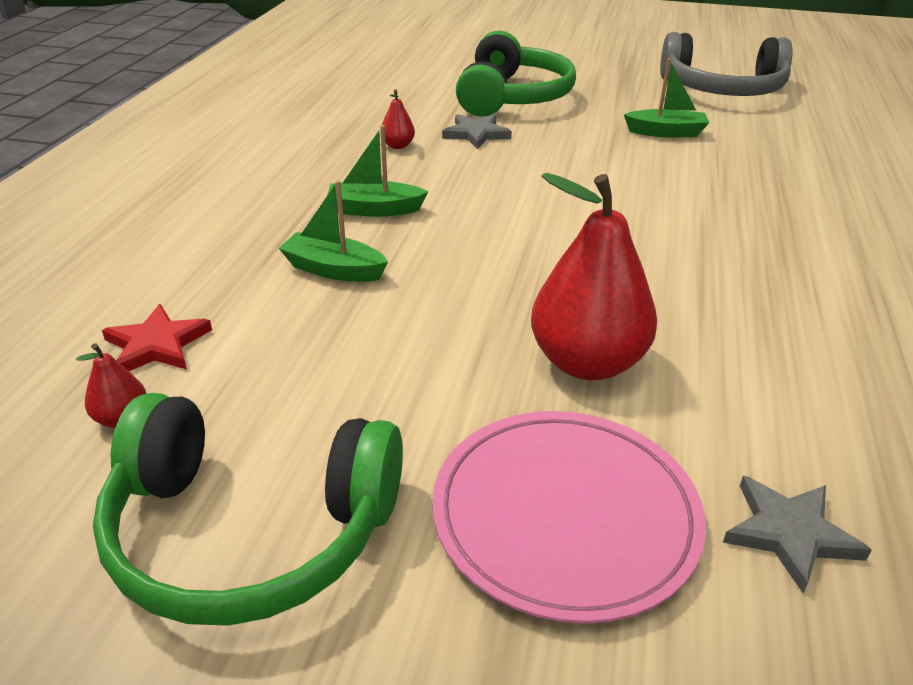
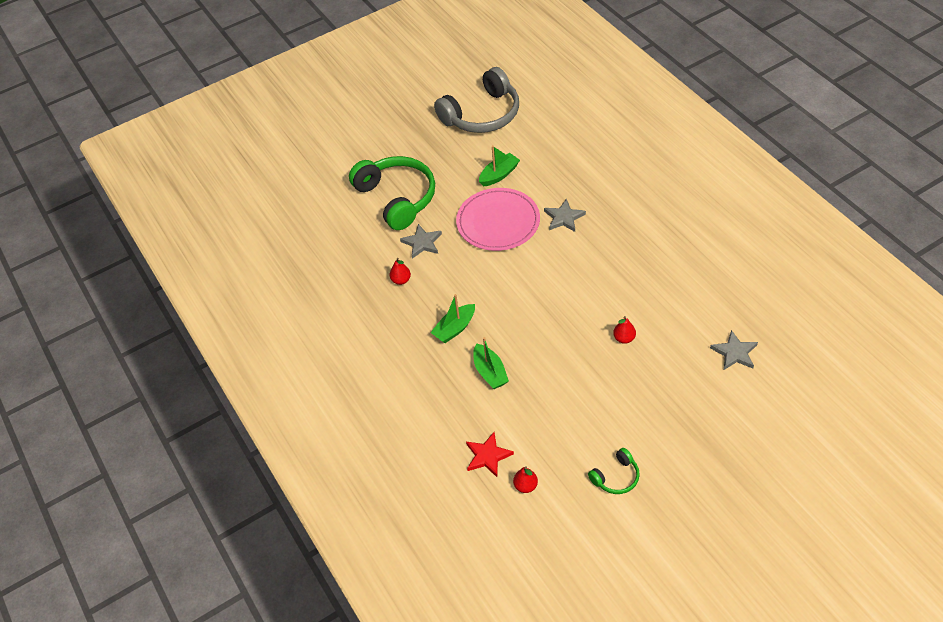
camera: 40 degrees left, 15 degrees up
(250, 531) = (616, 477): green headphones -> green headphones, size x0.46
(334, 270) = (490, 372): green boat -> green boat turned 90 degrees counterclockwise
(565, 515) = (681, 397): pink plate -> pink plate (498, 222)
(587, 363) = (624, 338): red pear -> red pear, size x0.43
(697, 200) = (564, 218): none -> grey star

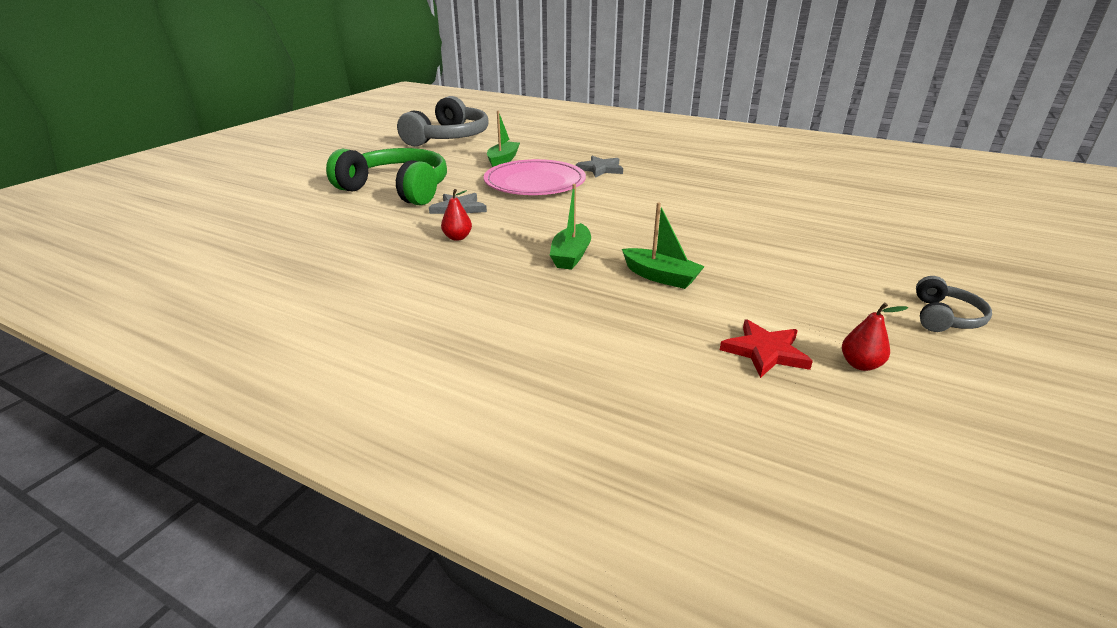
camera: 35 degrees left, 20 degrees down
(616, 477) = (944, 317): green headphones -> grey headphones
(624, 338) = (769, 218): red pear -> none
(734, 353) = (881, 203): grey star -> none

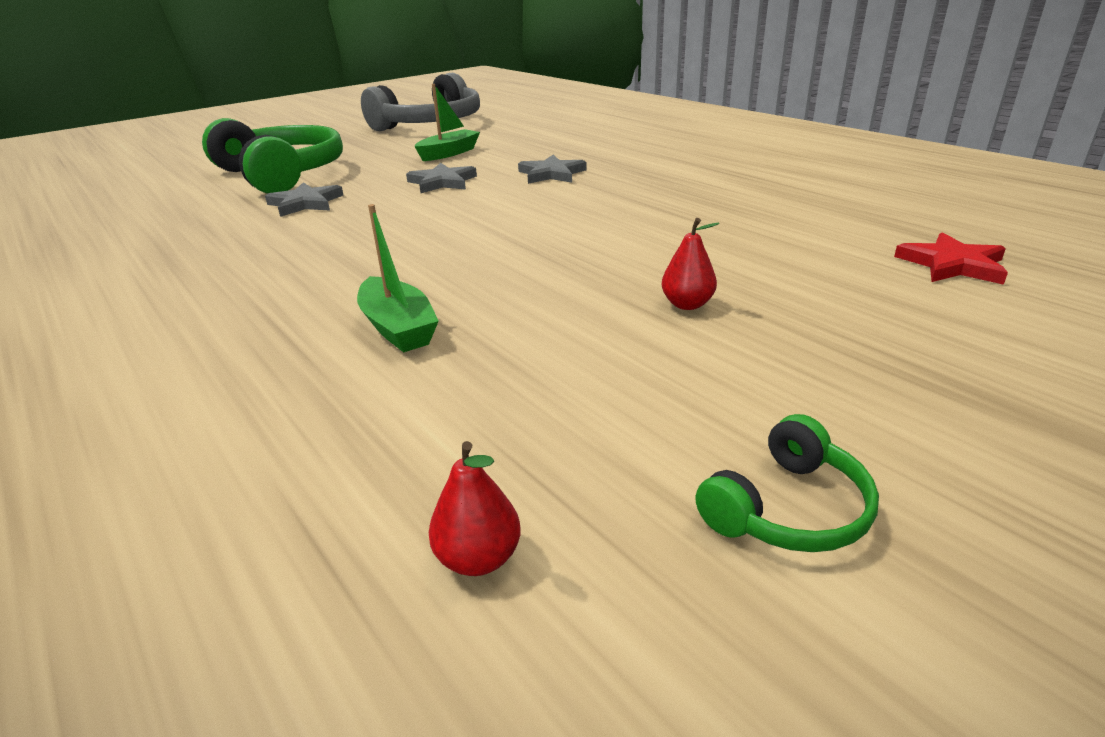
camera: 25 degrees right, 0 degrees up
(457, 237) = (247, 236): red pear -> red pear (687, 304)
(535, 182) = (442, 182): pink plate -> grey star
(571, 255) = (333, 278): green boat -> none
(765, 352) = (358, 484): red star -> red star (952, 265)
(944, 317) = (787, 509): grey headphones -> green headphones

